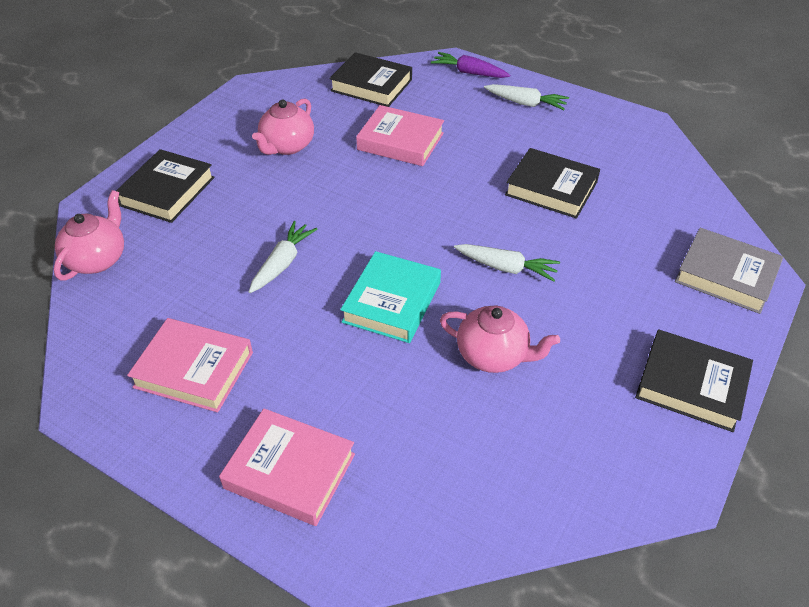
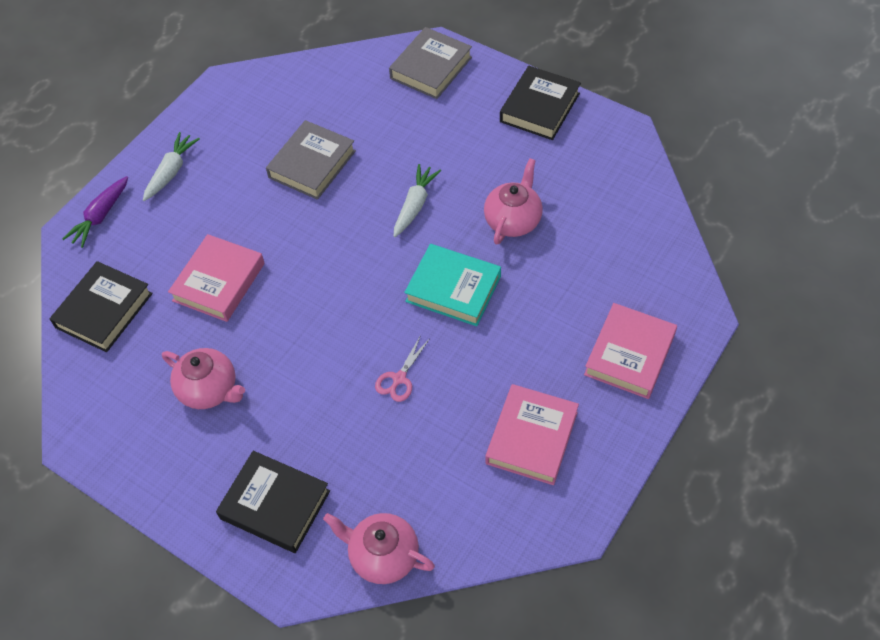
camera: 85 degrees left, 10 degrees up
(282, 263) = (399, 378): white carrot -> pink scissors
(551, 188) = (312, 164): black book -> grey book

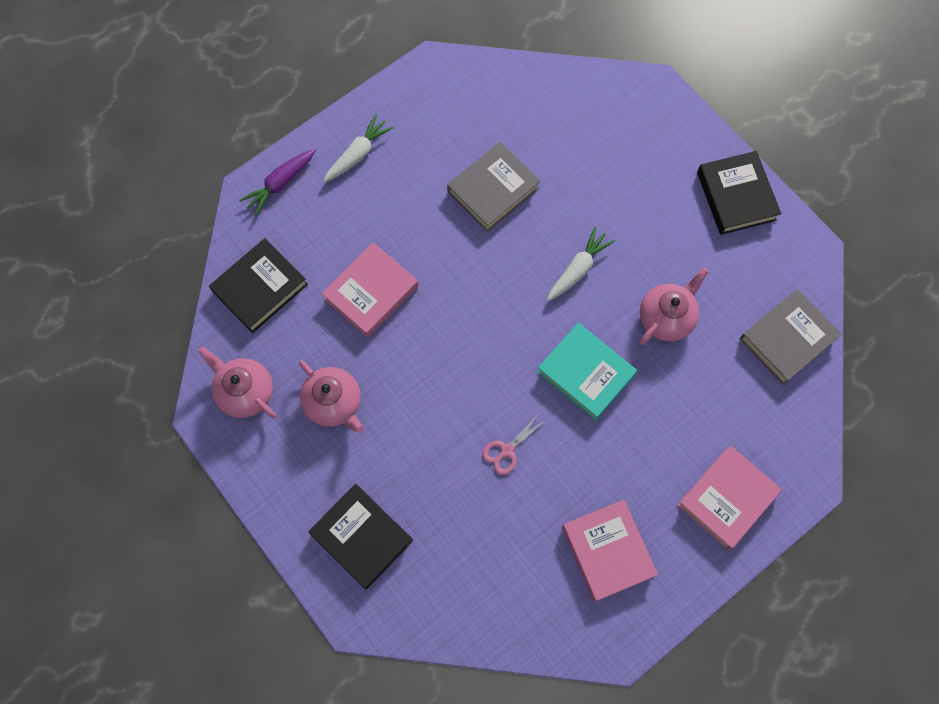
camera: 15 degrees right, 15 degrees up
(383, 555) = (441, 618): pink teapot -> pink teapot (245, 392)
(431, 68) = (643, 113): grey book -> grey book (787, 339)
(531, 437) = (607, 551): pink book -> pink book turned 60 degrees counterclockwise
(539, 107) = (736, 196): black book -> black book turned 60 degrees counterclockwise

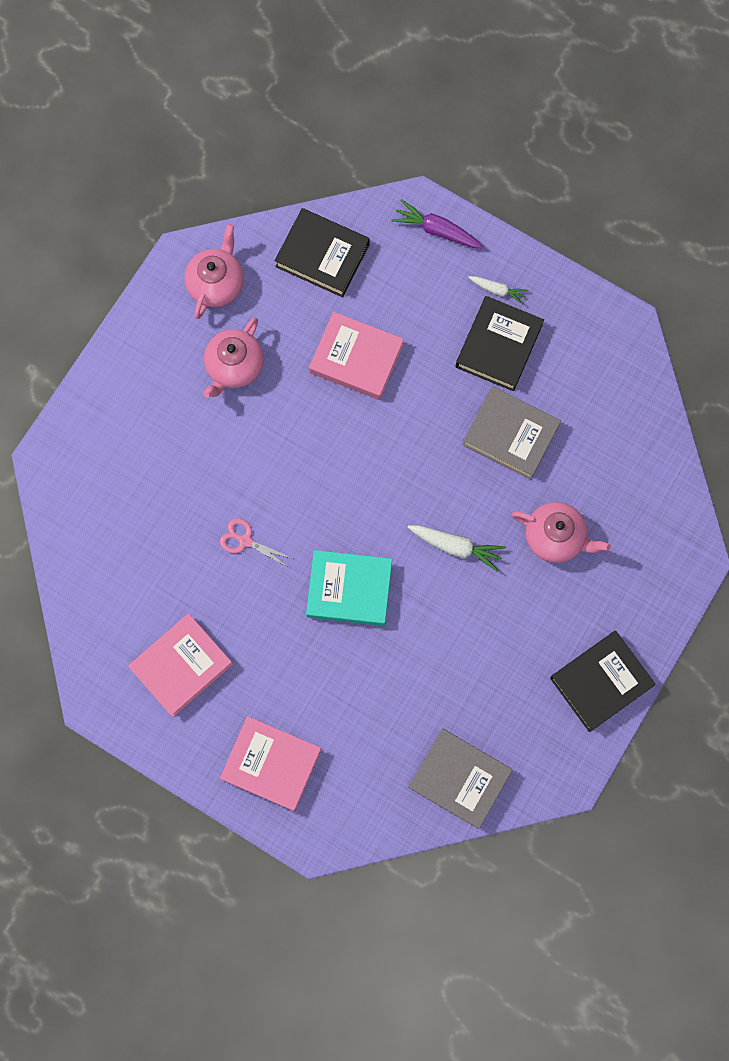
camera: 70 degrees right, 5 degrees up
(358, 154) = (497, 290): white carrot -> white carrot, size x0.64
(361, 537) = (118, 439): black book -> black book (498, 346)
(585, 373) = (349, 589): turquoise book -> turquoise book turned 75 degrees clockwise
(666, 318) = (437, 650): pink teapot -> pink teapot (555, 537)

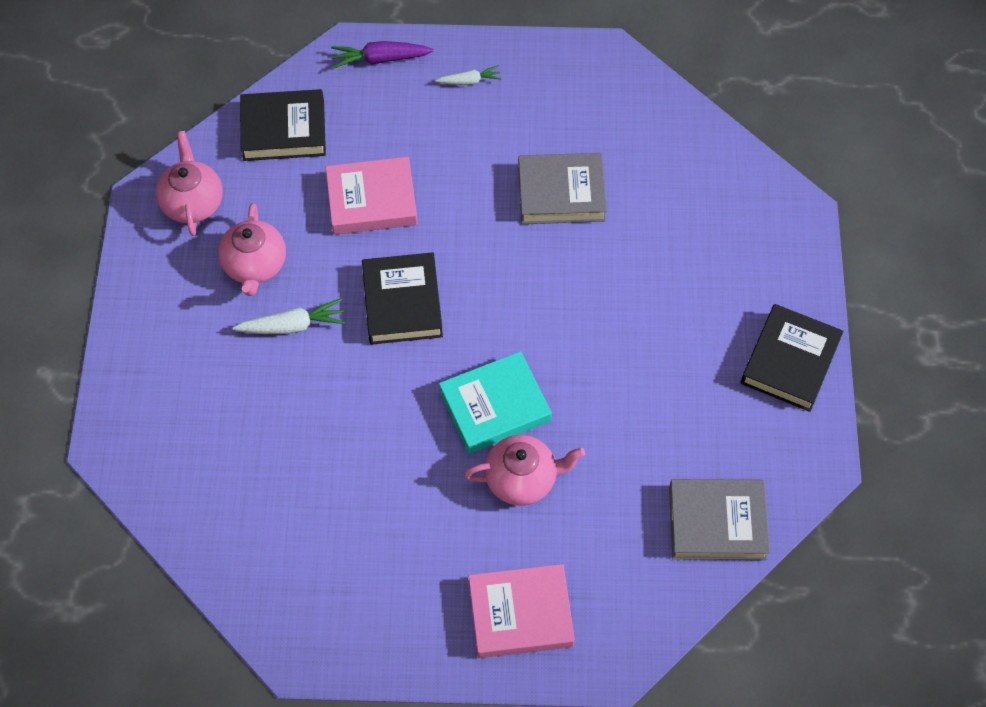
camera: 30 degrees left, 15 degrees down
(181, 666) = (368, 569): pink book -> none
(245, 541) = (362, 416): pink scissors -> none
(456, 546) = (574, 314): white carrot -> white carrot (292, 326)
(498, 346) = (500, 125): black book -> black book (402, 303)
(555, 537) = (661, 258): pink teapot -> pink teapot (522, 479)

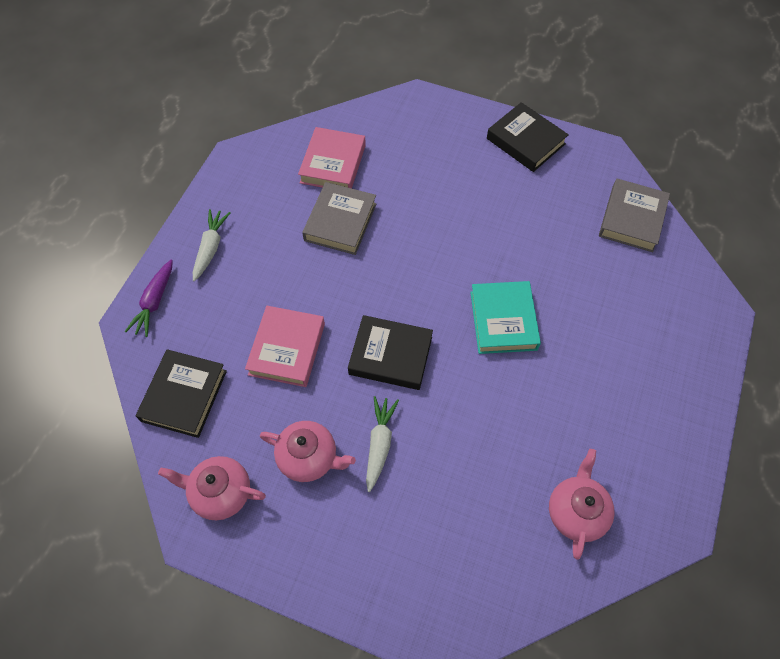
camera: 70 degrees left, 0 degrees up
(469, 81) = (211, 248): white carrot -> white carrot, size x1.56
(520, 614) = (675, 357): pink book -> pink book (333, 164)
(522, 479) = (568, 322): pink teapot -> pink teapot (576, 512)

